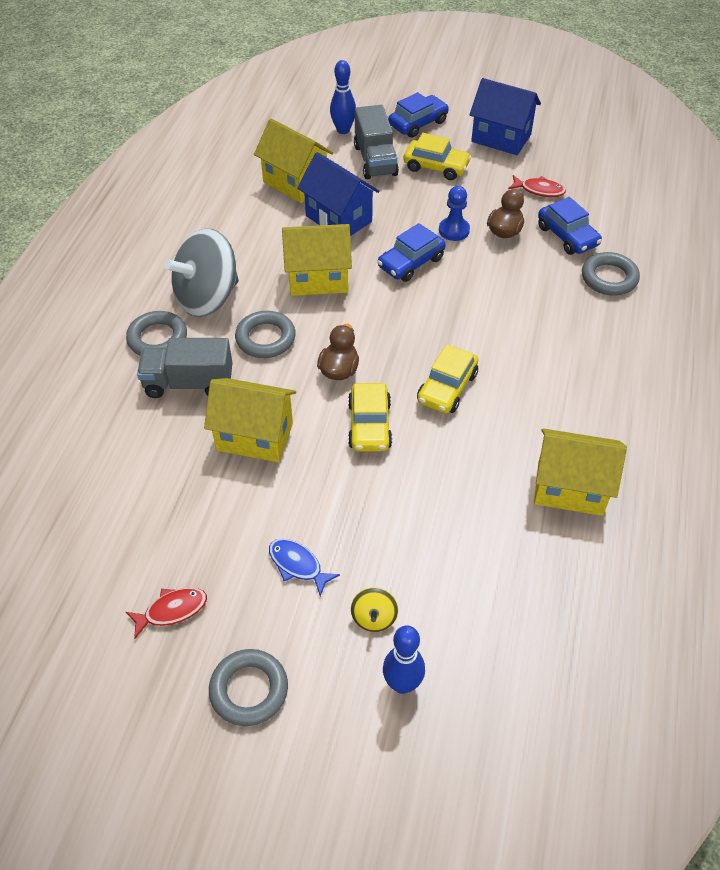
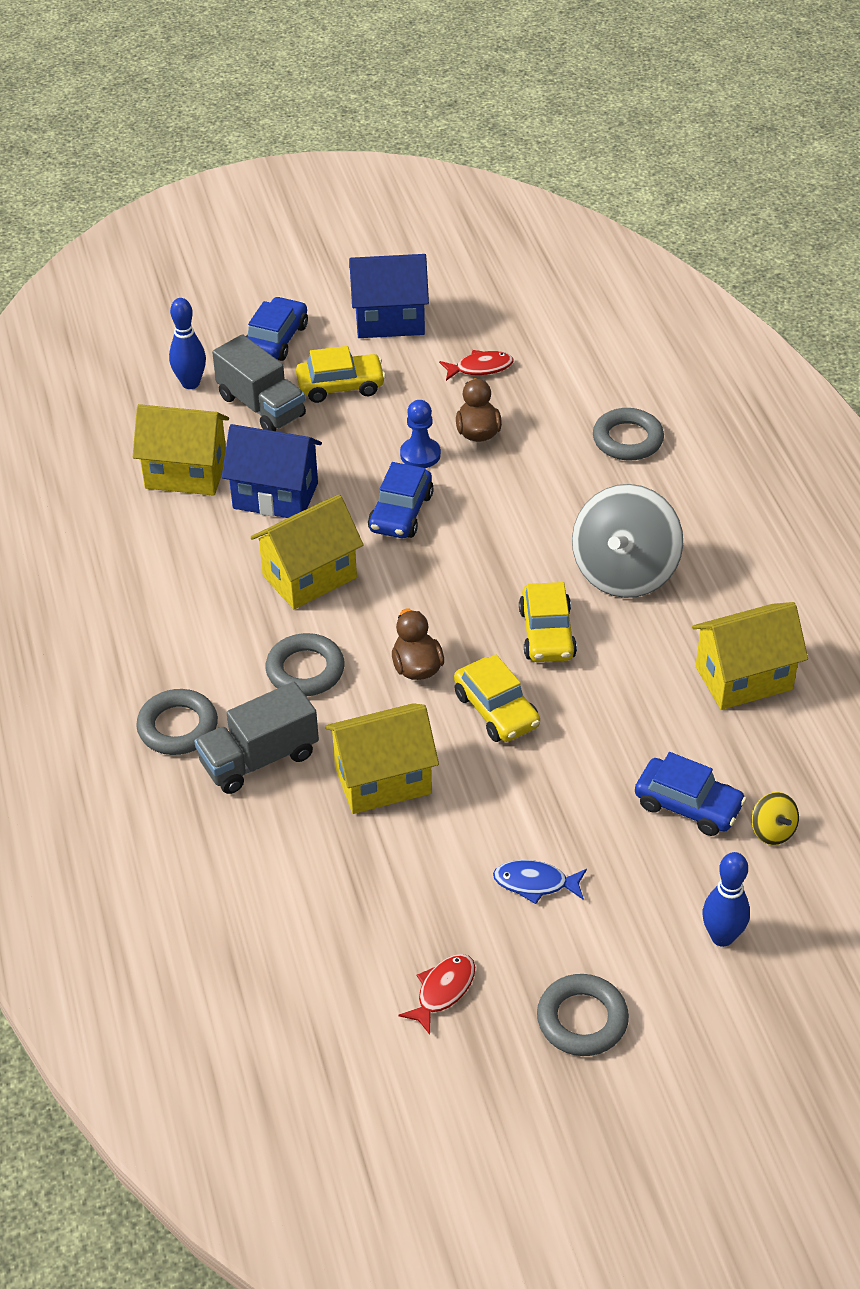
camera: 30 degrees left, 5 degrees down
(207, 298) = (196, 655): grey spinning top -> grey spinning top (624, 572)
(374, 618) = (649, 893): yellow spinning top -> yellow spinning top (772, 831)
(567, 236) = (550, 410): blue car -> blue car (688, 805)

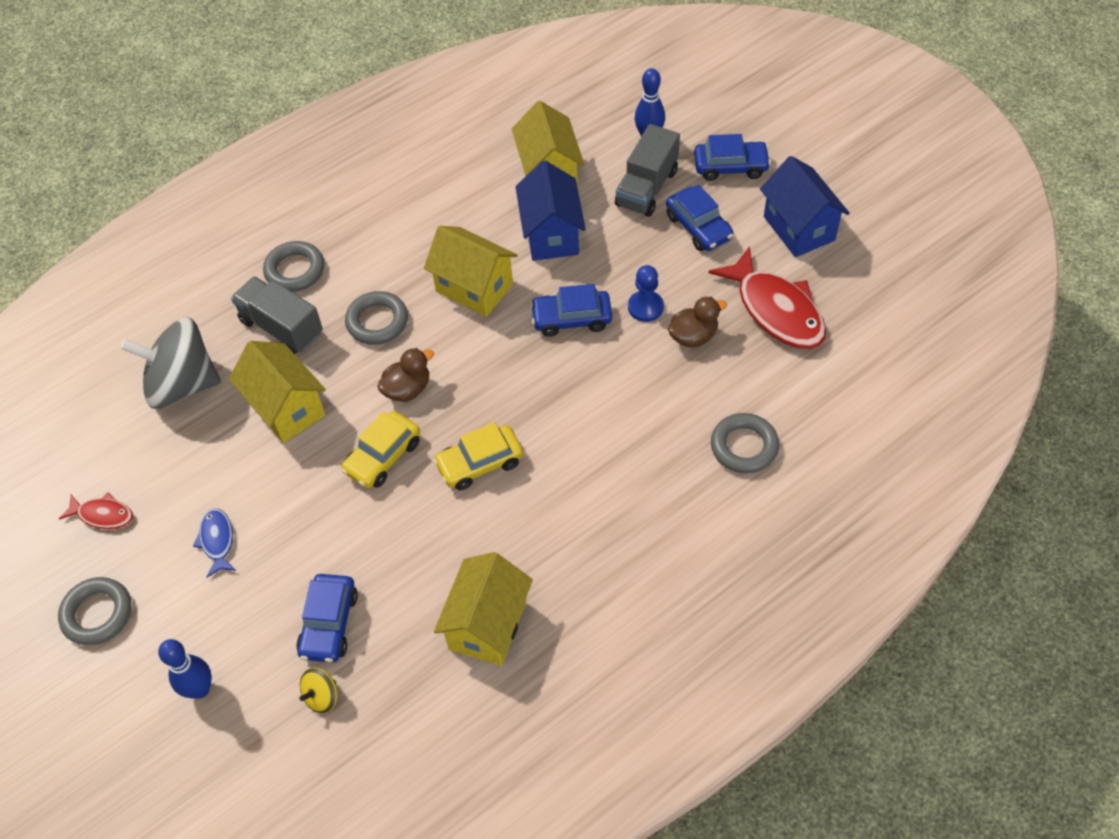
camera: 70 degrees right, 10 degrees up
(341, 386) = (698, 227): yellow car -> blue car
(480, 368) = (776, 310): red fish -> red fish, size x2.02
(624, 572) = (576, 496): grey spinning top -> grey spinning top (182, 384)
(744, 678) = (487, 625): yellow house -> yellow house turned 60 degrees clockwise

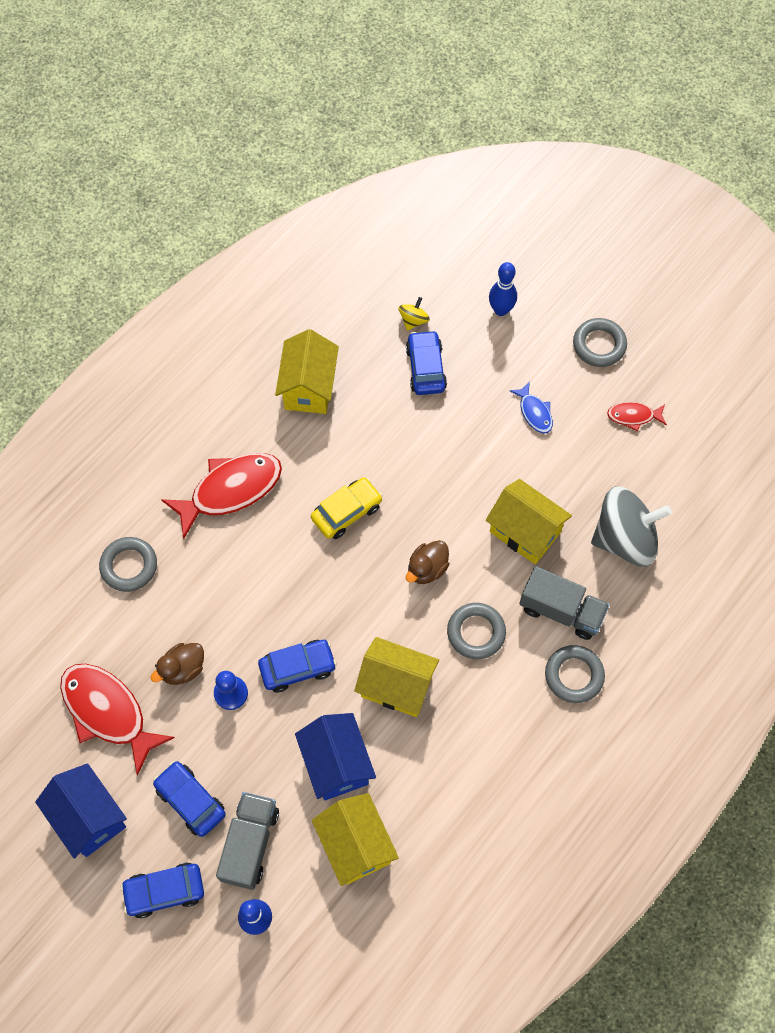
camera: 165 degrees right, 10 degrees up
(383, 456) = (428, 504): yellow car -> none
(612, 511) = (230, 490): none -> red fish

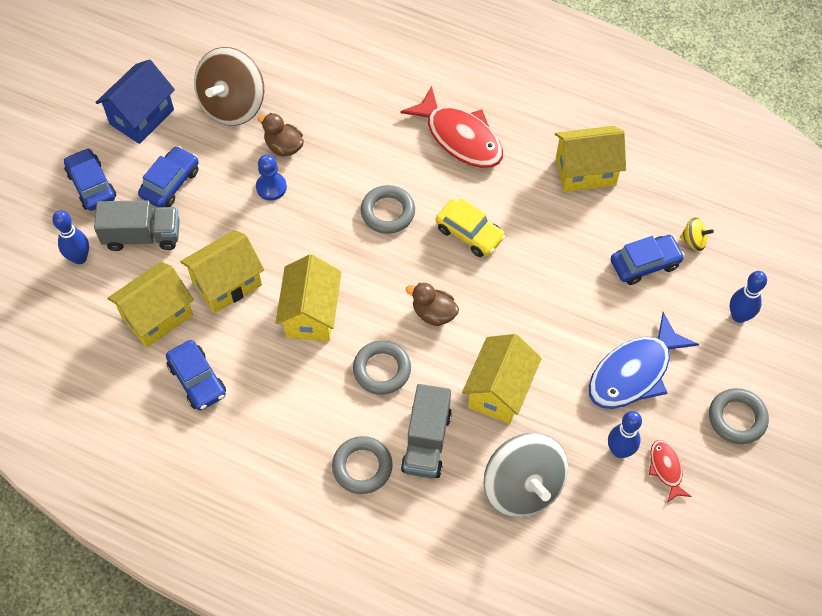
camera: 75 degrees right, 5 degrees down
(108, 712) = (232, 105): red fish -> brown spinning top
(129, 566) = (365, 83): grey ring -> grey ring (388, 212)
(297, 668) = (307, 232): blue car -> blue car (197, 380)
(336, 764) = (227, 284): blue house -> yellow house
(534, 412) = (634, 372): blue fish -> blue fish, size x2.02
(608, 448) = (619, 450): none -> blue bowling pin

